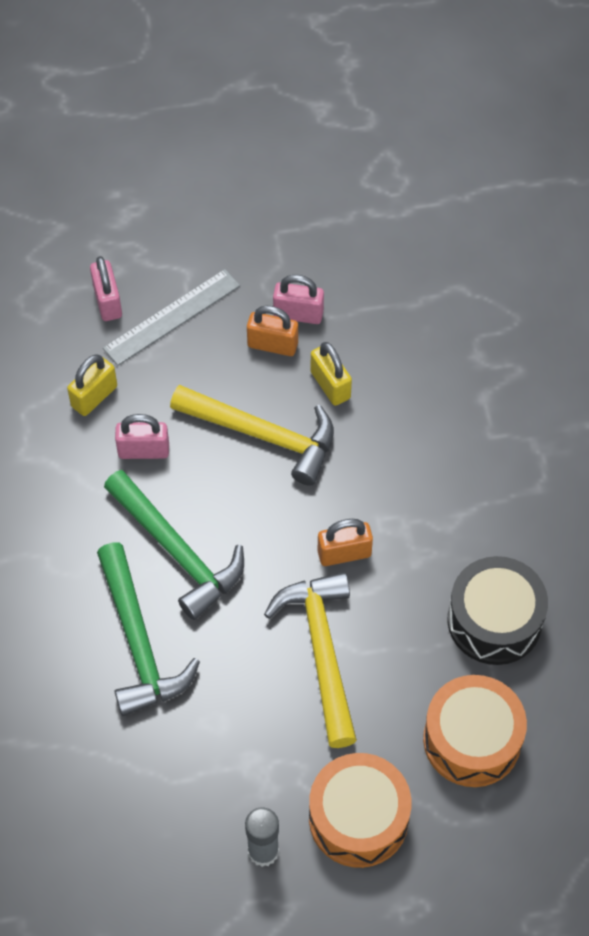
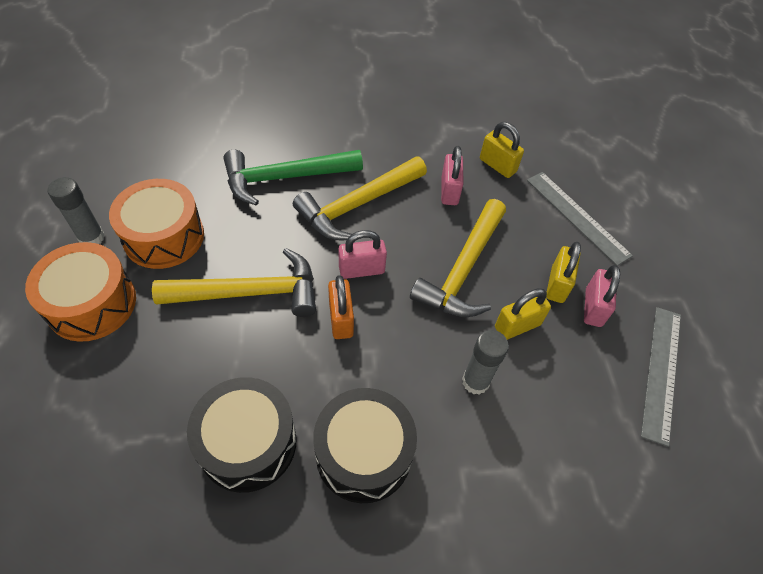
camera: 90 degrees right, 5 degrees down
(107, 301) = (586, 178): pink padlock -> pink padlock (361, 270)
(177, 552) = (357, 205): green hammer -> yellow hammer
(272, 345) = (557, 285): orange padlock -> yellow padlock
(366, 264) = (661, 372): none -> grey ruler
(400, 424) = (475, 381): none -> grey glue stick
(472, 740) = (130, 404): orange drum -> orange drum (164, 236)
(488, 518) = (363, 453): none -> black drum

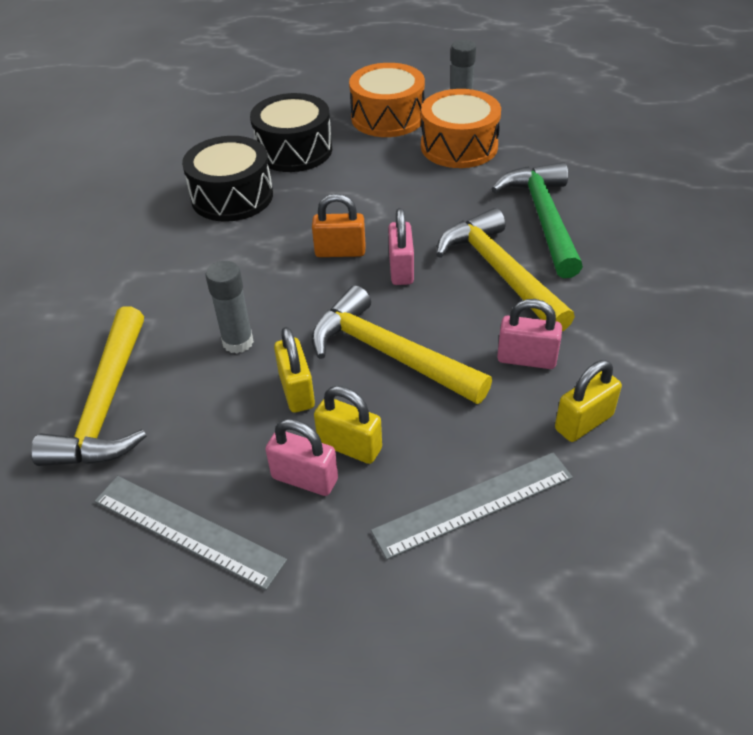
camera: 105 degrees right, 10 degrees down
(250, 292) = (384, 196): yellow hammer -> yellow hammer (106, 405)
(363, 453) = (196, 258): black drum -> black drum (294, 150)

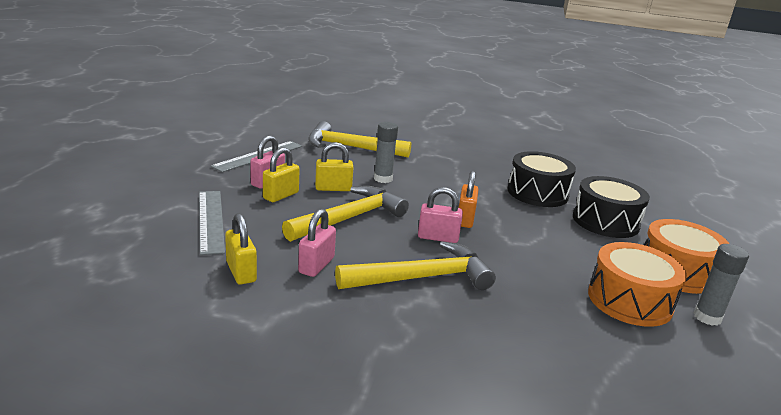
camera: 95 degrees right, 20 degrees down
(543, 218) = (499, 320): green hammer -> none

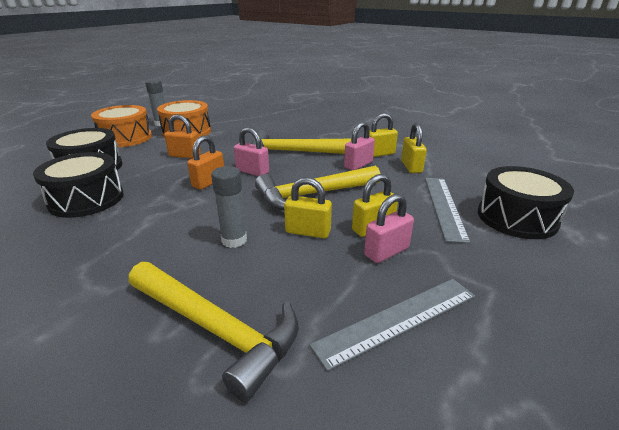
camera: 155 degrees left, 5 degrees up
(139, 217) = (516, 218): none -> black drum
(291, 293) = (379, 154): none -> yellow padlock
(546, 250) = (185, 156): none -> orange padlock

